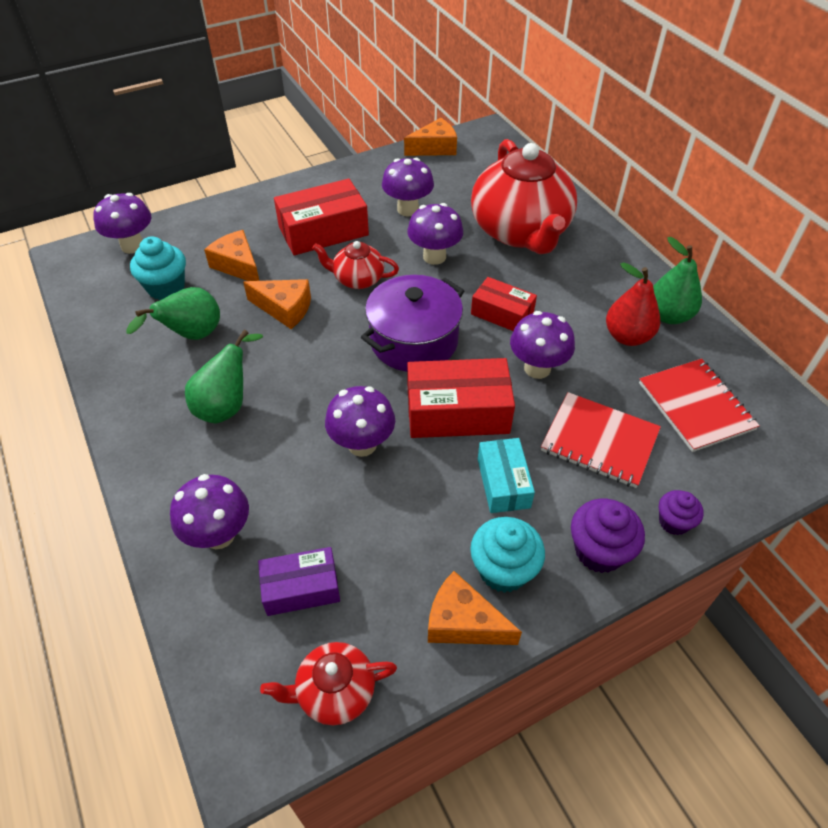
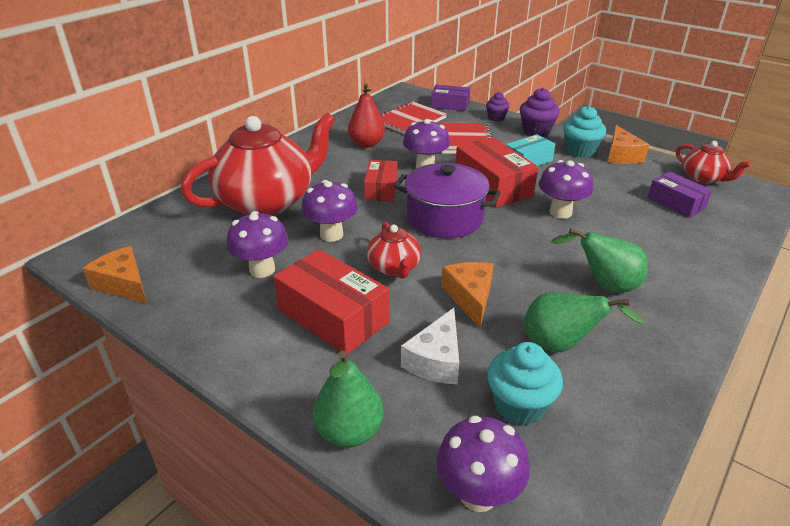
camera: 115 degrees left, 15 degrees down
(219, 535) = (694, 244): purple mushroom -> none
(237, 265) = (436, 360): orange cheese -> white cheese
(668, 315) = (334, 134): green pear -> green pear (349, 432)
(749, 482) = (450, 105): none -> purple box

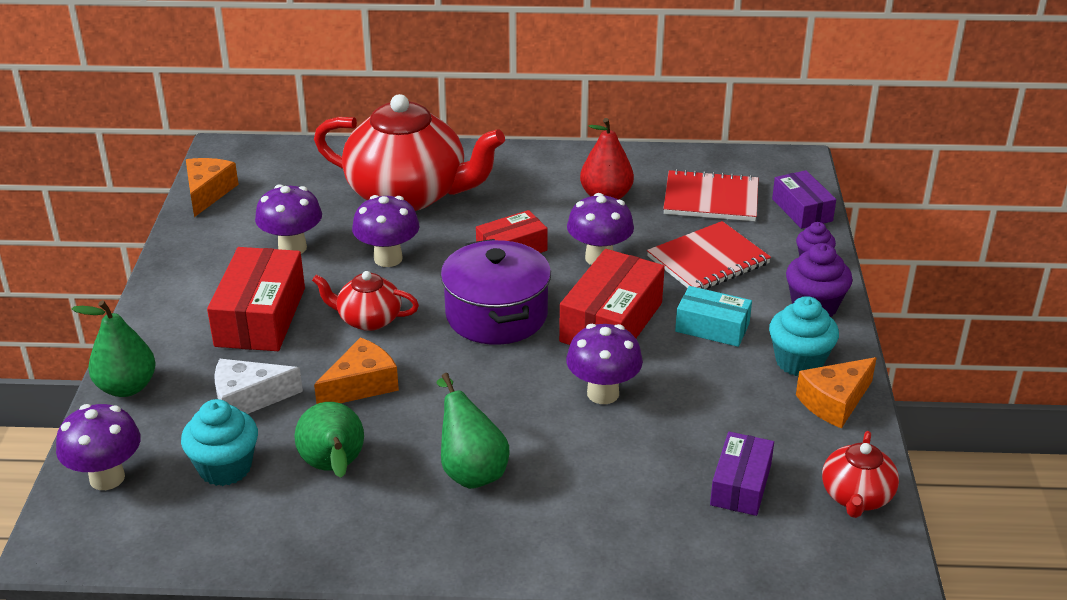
camera: 55 degrees right, 0 degrees up
(394, 267) = (368, 319): red teapot -> red teapot turned 60 degrees clockwise

